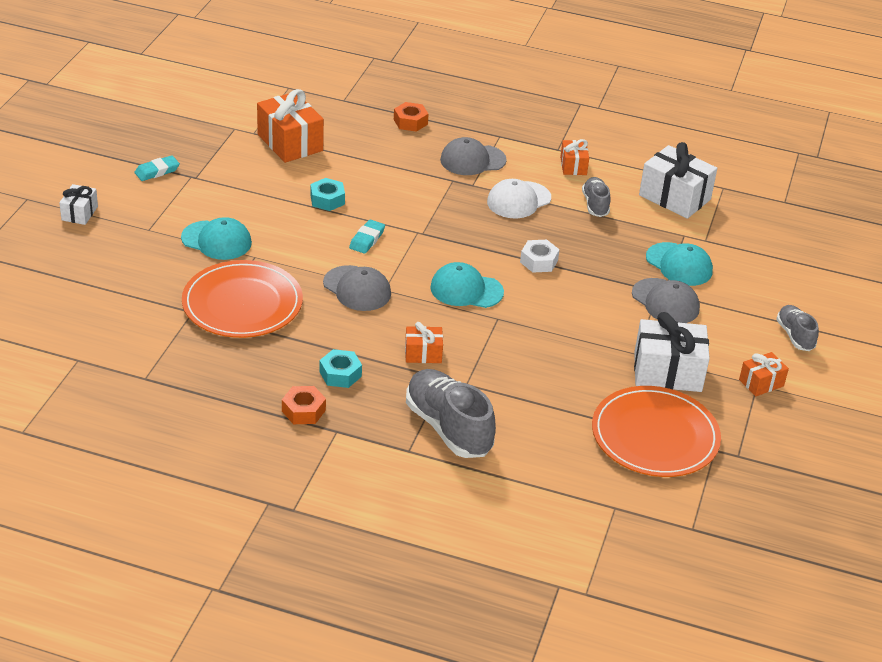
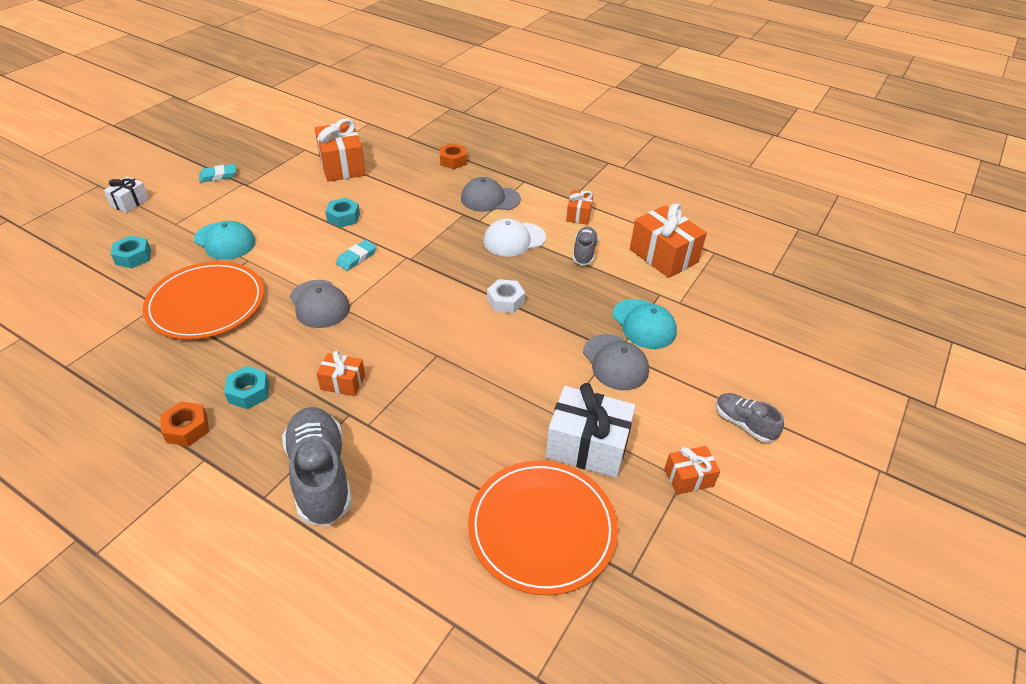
camera: 15 degrees right, 5 degrees up
(130, 269) = (133, 257): none -> turquoise nut
(466, 290) = (421, 320): turquoise cap -> none
(674, 197) = (663, 256): white gift -> orange gift
(795, 336) = (743, 424): grey shoe -> grey shoe turned 45 degrees counterclockwise

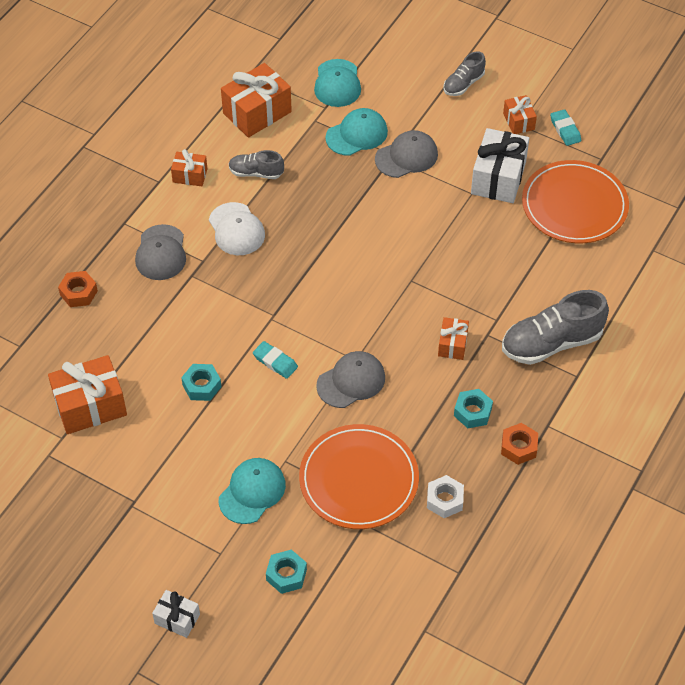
camera: 90 degrees left, 10 degrees up
(218, 176) = (114, 537): turquoise eraser -> turquoise eraser (565, 130)
(505, 301) = (334, 233): white nut -> white nut (444, 500)
(717, 313) = (337, 83): none -> turquoise cap

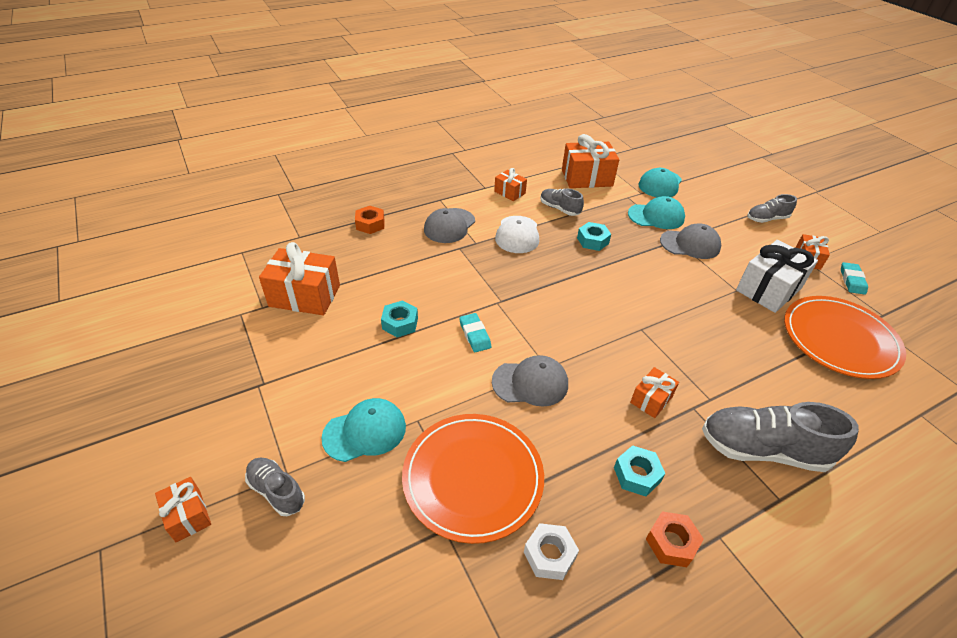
camera: 30 degrees right, 10 degrees down
(177, 619) = (188, 515): white gift -> orange gift
(225, 568) = (277, 491): none -> grey shoe
(286, 575) = (325, 536): turquoise nut -> turquoise nut (592, 241)

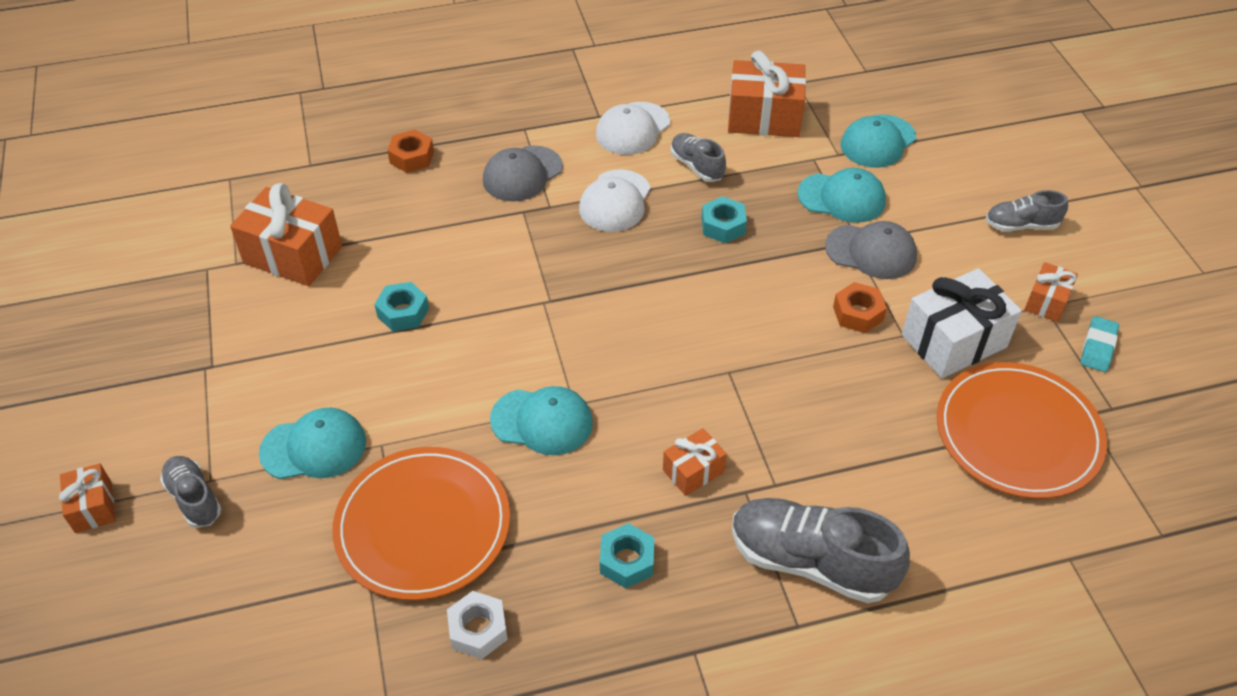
camera: 15 degrees right, 5 degrees up
(475, 335) = (495, 344): turquoise eraser -> none
(509, 192) = (633, 129): orange gift -> white cap
(530, 383) = (542, 421): grey cap -> turquoise cap
(671, 542) = (630, 646): orange nut -> orange nut (858, 313)

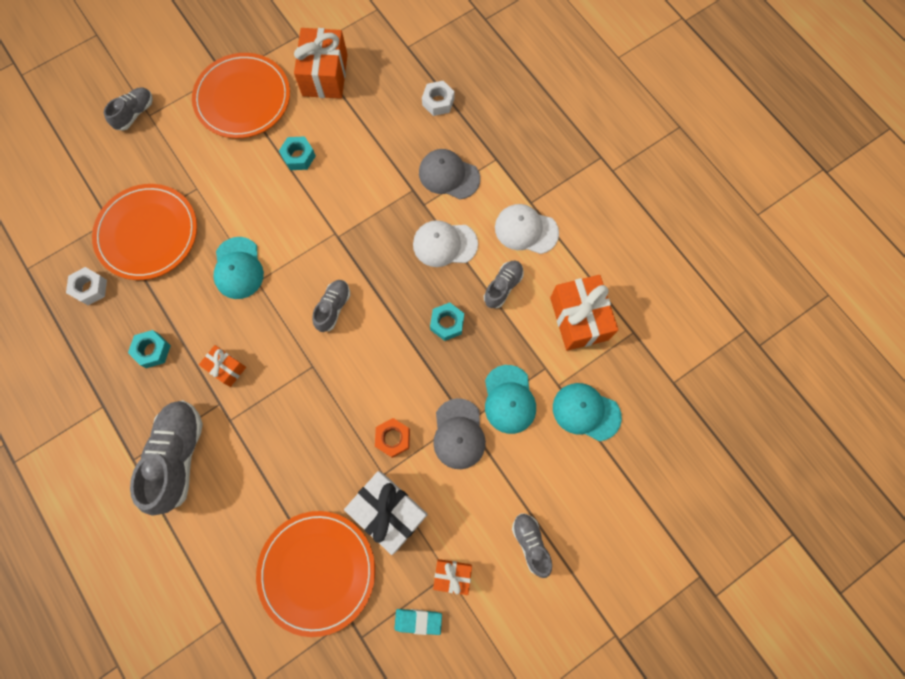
camera: 70 degrees right, 25 degrees up
(93, 507) = (117, 70): orange gift -> none
(265, 354) = (243, 98): none -> orange plate
(314, 447) = (184, 155): turquoise cap -> none
(412, 157) = (438, 102): orange nut -> white nut
(653, 329) = (333, 308): none -> grey shoe

